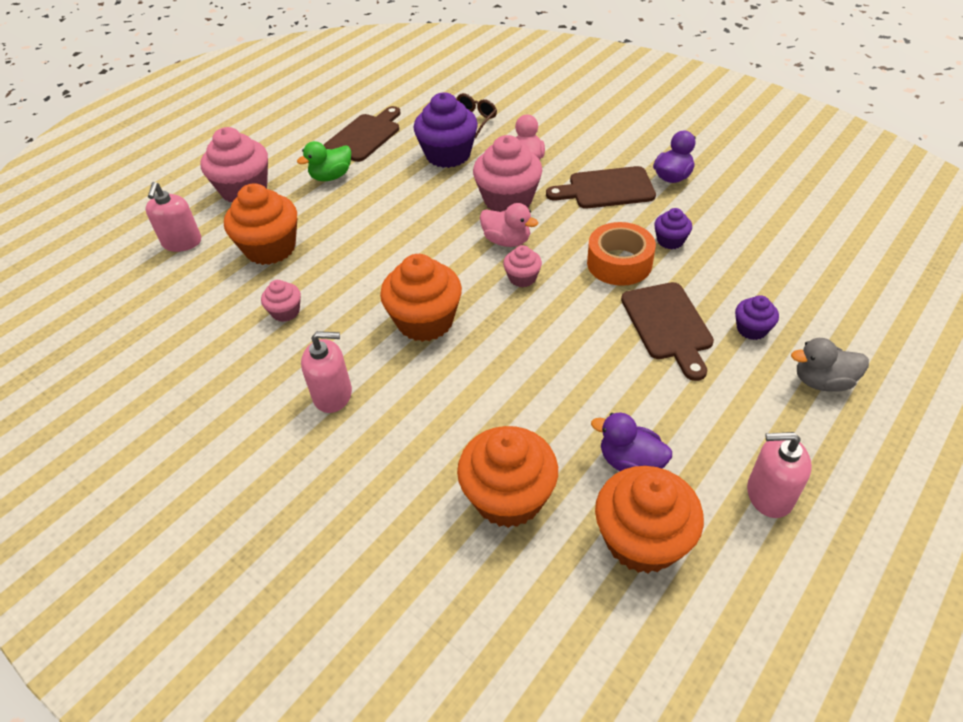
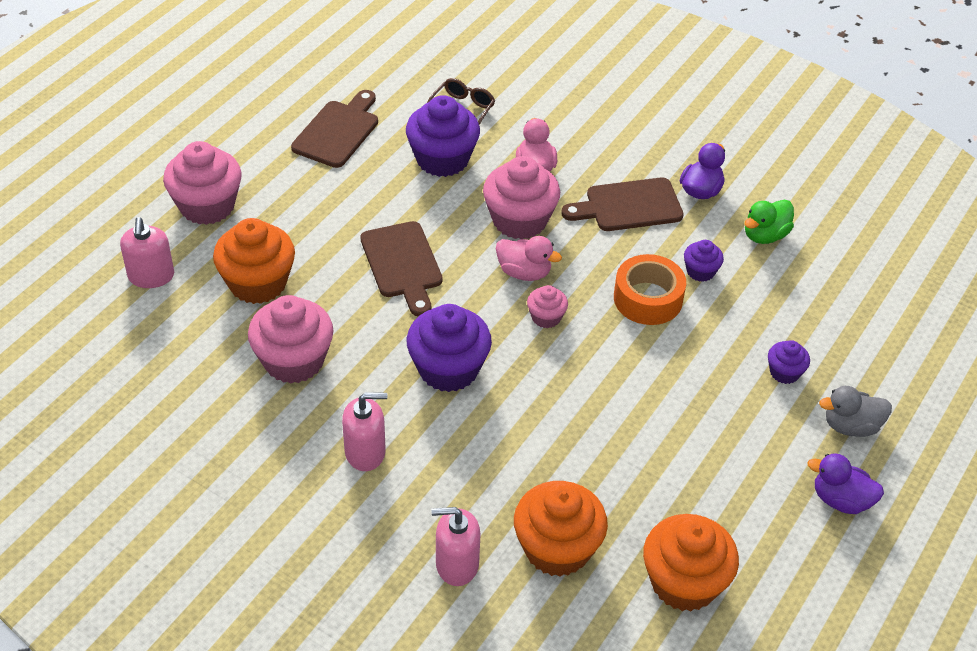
camera: 10 degrees left, 0 degrees up
(286, 312) = (293, 360): pink cupcake -> pink cupcake, size x1.98
(331, 176) = (308, 188): green duck -> green duck (765, 235)
(425, 321) = (448, 369): orange cupcake -> purple cupcake
(630, 462) = (670, 511): purple duck -> purple duck (841, 500)
(668, 325) = (701, 369): brown cutting board -> brown cutting board (402, 264)
(769, 494) = (798, 537): pink soap dispenser -> pink soap dispenser (457, 564)

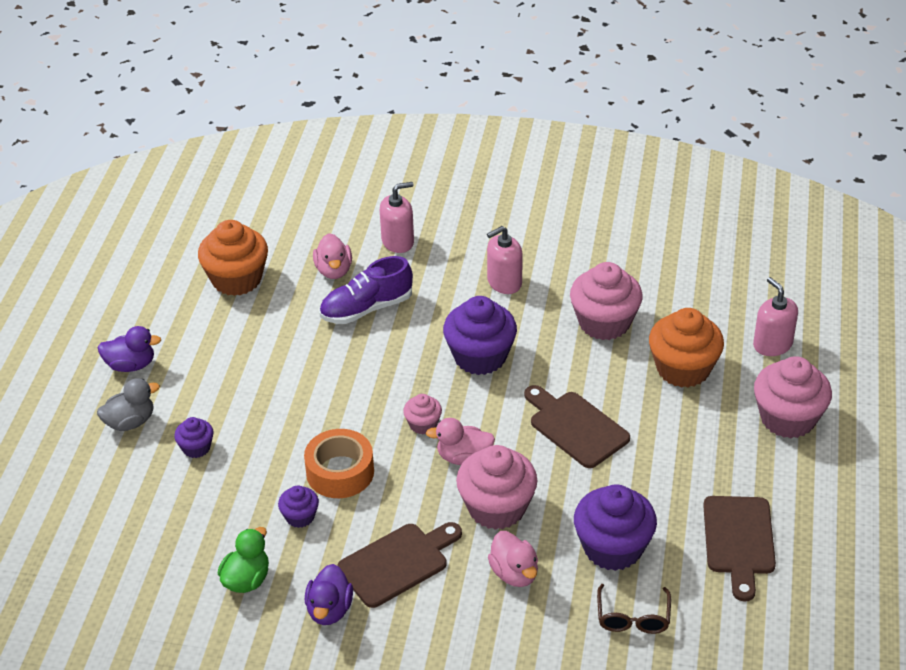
camera: 160 degrees right, 5 degrees down
(541, 476) = (366, 309): none -> purple shoe
(557, 548) = (334, 270): orange cupcake -> pink duck

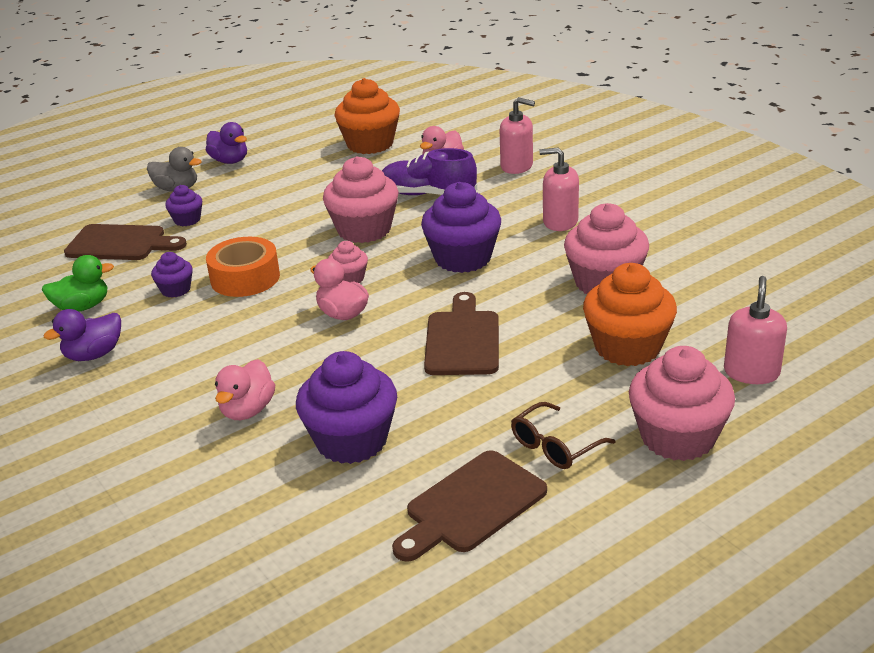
camera: 45 degrees right, 10 degrees down
(397, 563) = (184, 353): brown cutting board -> brown cutting board (120, 243)
(496, 508) = (310, 359): pink cupcake -> pink cupcake (364, 230)
(633, 617) = (281, 502): brown glasses -> brown glasses (555, 446)

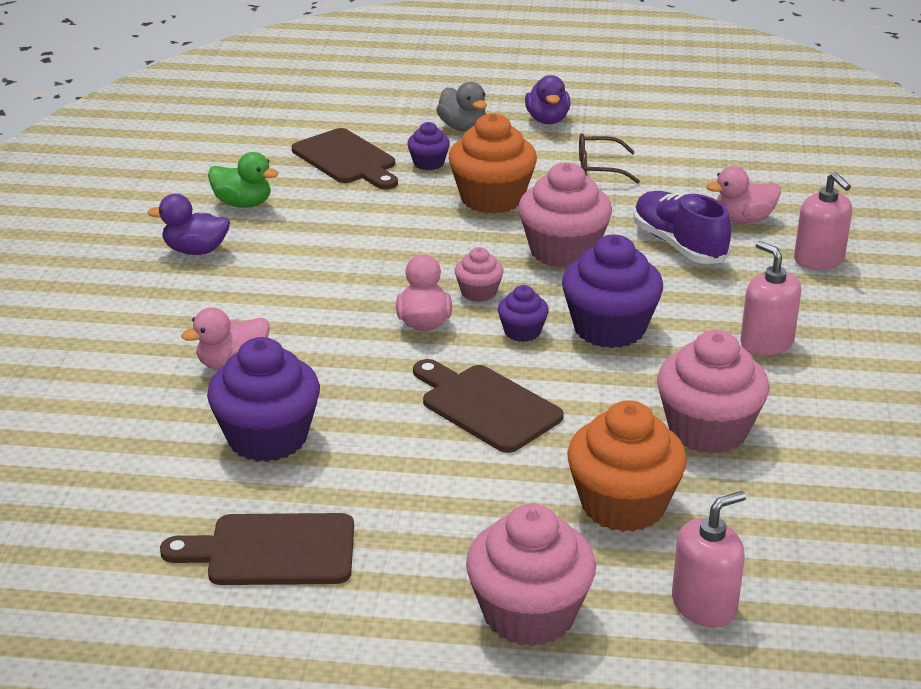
camera: 40 degrees right, 0 degrees up
(176, 290) = (329, 226): purple cupcake -> purple cupcake (522, 332)
(245, 278) = (396, 244): orange tape -> none
(370, 144) = (704, 163): orange cupcake -> orange cupcake (492, 198)
(462, 340) = (486, 406): brown cutting board -> brown cutting board turned 90 degrees counterclockwise
(555, 446) = (413, 549): brown glasses -> brown glasses (599, 168)

